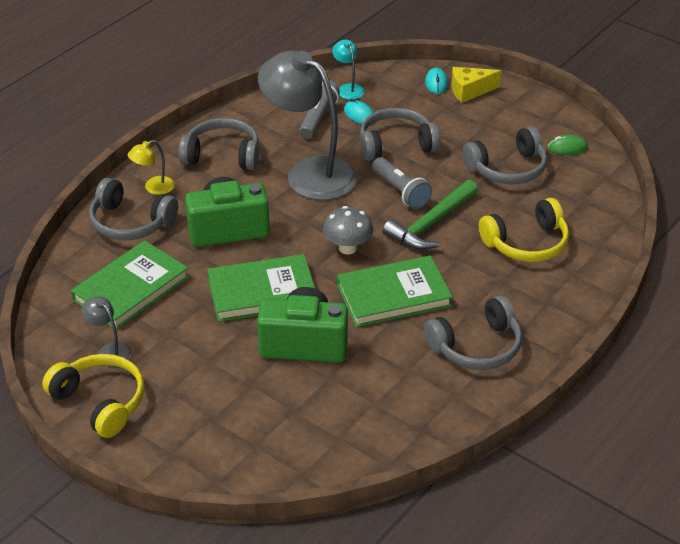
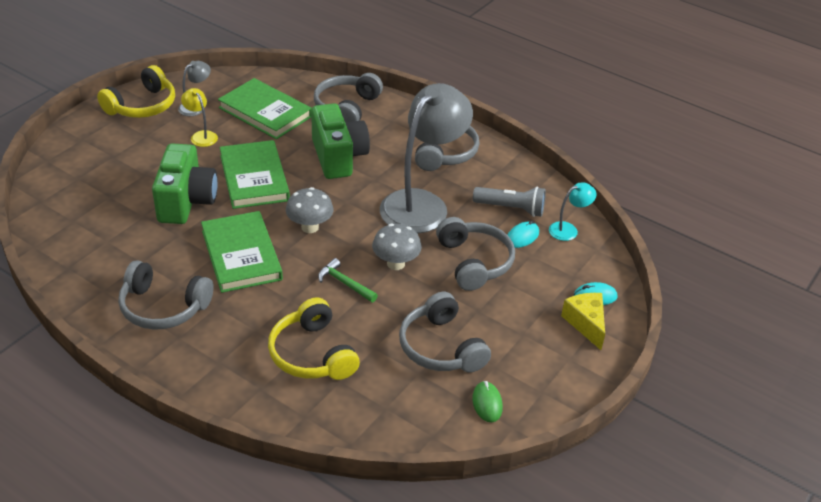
camera: 85 degrees right, 0 degrees up
(153, 188) = (393, 117): yellow lamp -> yellow lamp (201, 136)
(401, 191) = (396, 263): grey flashlight -> grey mushroom
(431, 224) = (345, 283): green hammer -> green hammer, size x0.58
(477, 347) = (163, 307): grey headphones -> grey headphones turned 45 degrees counterclockwise

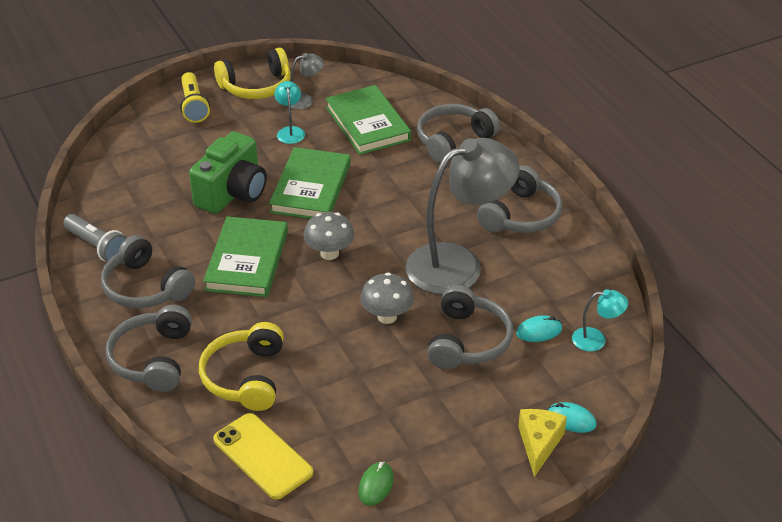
camera: 30 degrees right, 0 degrees up
(95, 136) = (194, 106): none -> yellow flashlight
(201, 136) = (290, 131): yellow lamp -> turquoise lamp
(338, 157) = (407, 190): green camera -> none
(345, 283) = (323, 320): green hammer -> none
(376, 415) = (262, 456): none -> yellow phone
(440, 347) = (371, 414): grey headphones -> grey headphones (153, 359)
(511, 208) = (550, 297): grey flashlight -> grey flashlight (98, 247)

